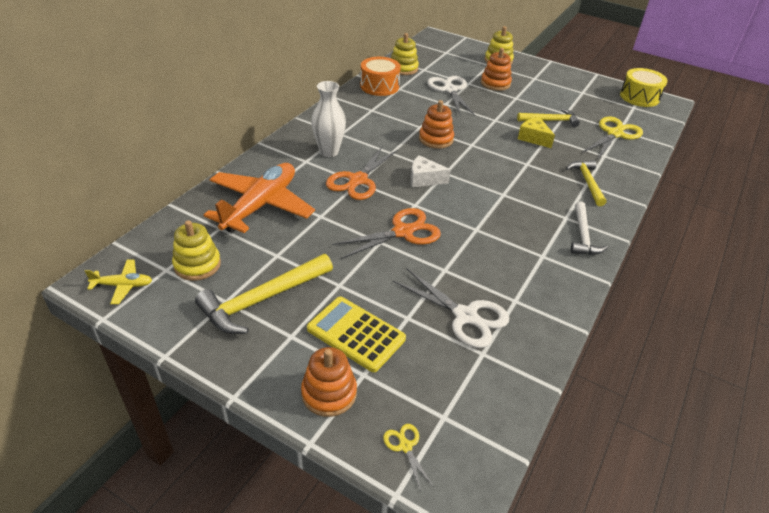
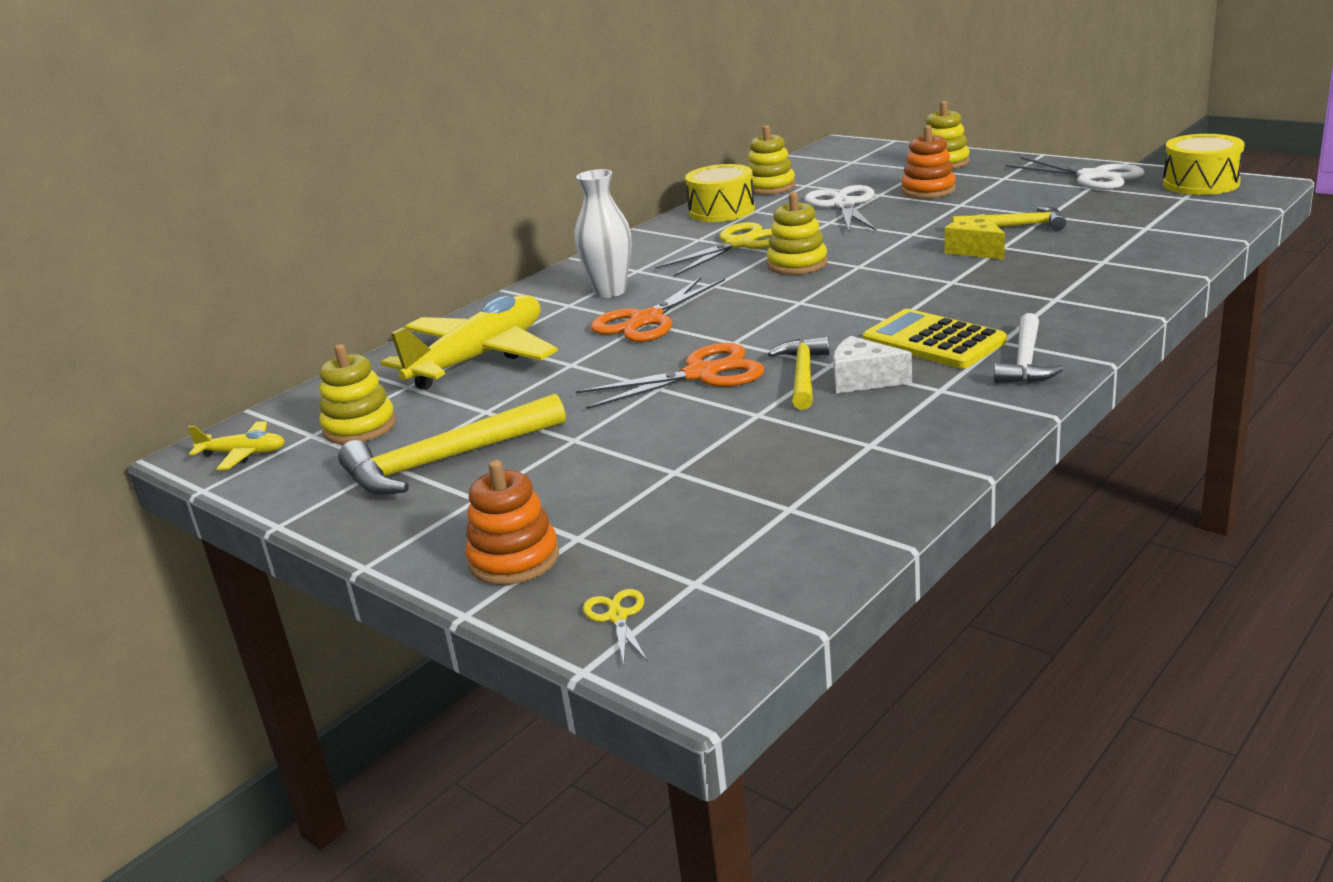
camera: 15 degrees right, 15 degrees down
(260, 205) = (479, 358): orange plane -> yellow plane
(356, 334) = (581, 492): yellow calculator -> yellow calculator (933, 341)
(379, 86) = (721, 211): orange drum -> yellow drum
(424, 179) = (760, 312): white cheese -> white cheese (863, 380)
(436, 139) = (797, 264): orange stacking toy -> yellow stacking toy
(465, 316) = (774, 466): white scissors -> white scissors (1092, 177)
(587, 182) = (1058, 296): yellow hammer -> yellow hammer (803, 375)
(614, 134) = (1133, 233): yellow scissors -> yellow scissors (739, 244)

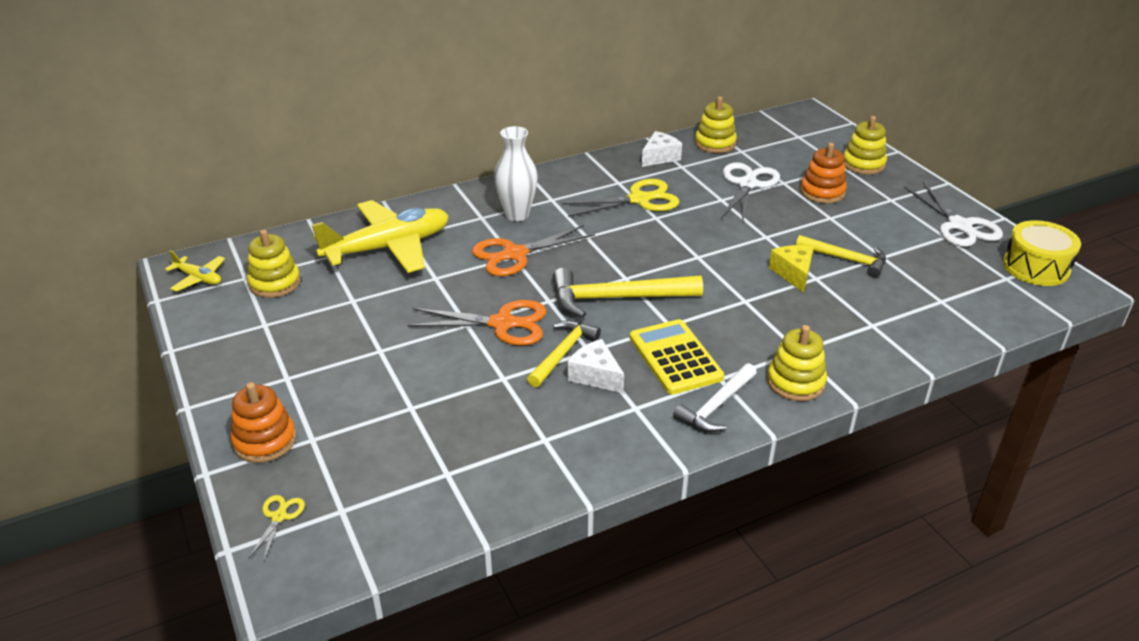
camera: 20 degrees right, 10 degrees up
(445, 460) = (296, 335): yellow hammer -> yellow hammer (616, 298)
(721, 211) = (659, 157): yellow drum -> white cheese
(797, 264) = (659, 237): yellow stacking toy -> yellow stacking toy (795, 382)

